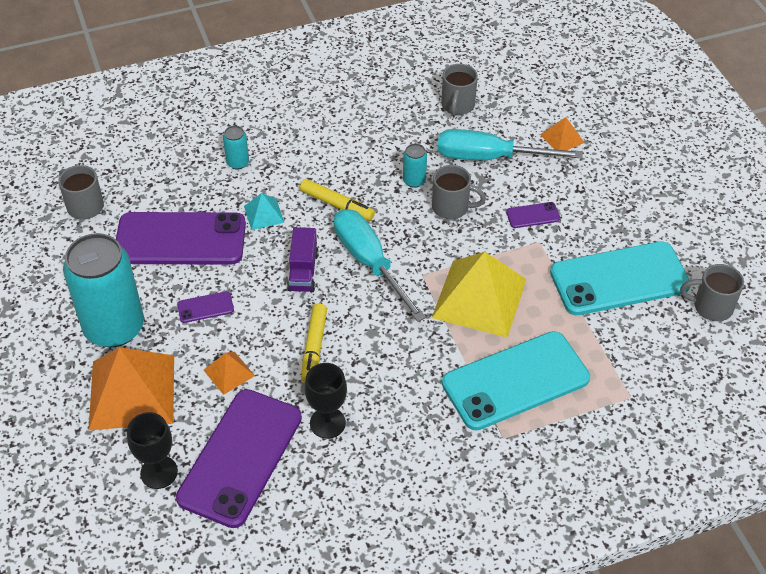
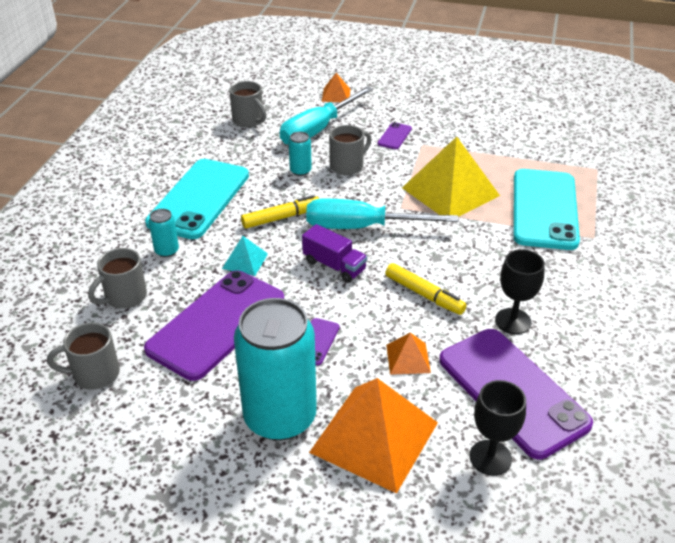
camera: 55 degrees left, 10 degrees down
(619, 279) = (489, 129): turquoise phone -> turquoise phone (199, 199)
(711, 307) = (544, 107): grey mug -> grey mug (124, 297)

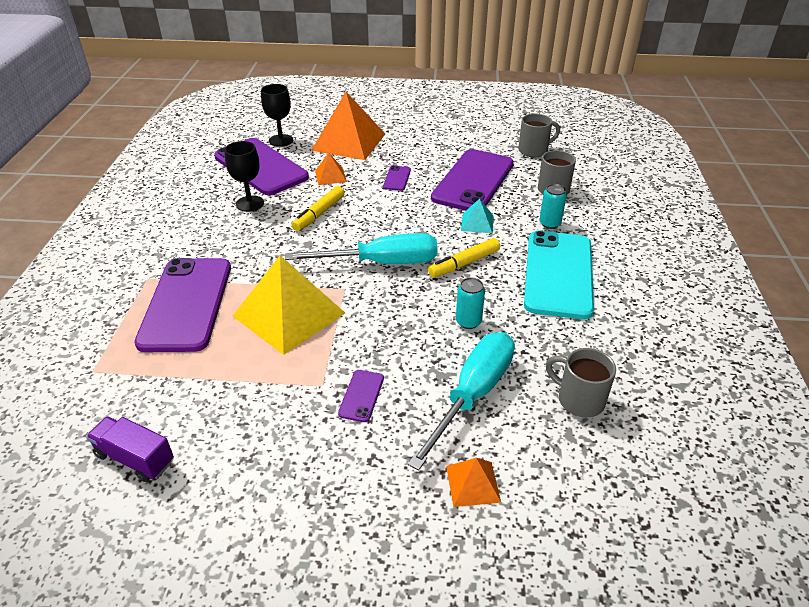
camera: 170 degrees right, 0 degrees up
(280, 417) = (407, 144): turquoise can -> none
(334, 266) = (398, 227): purple truck -> purple truck (135, 458)
(347, 166) = (414, 336): grey mug -> none
(424, 294) = (319, 214): yellow marker -> yellow marker turned 90 degrees counterclockwise
(544, 209) = (186, 304): turquoise phone -> purple phone

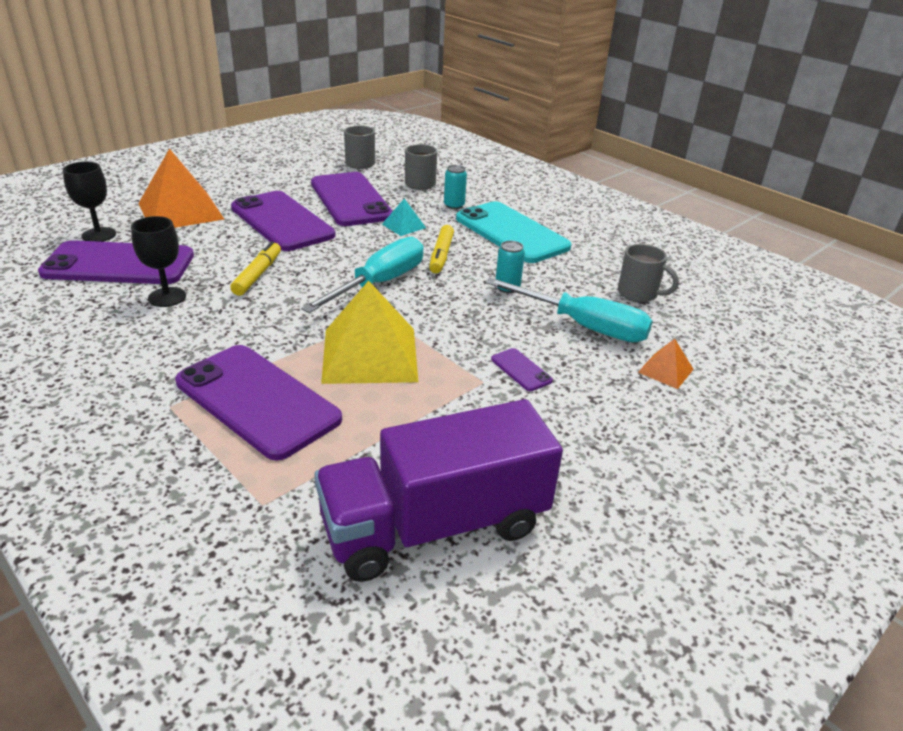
camera: 50 degrees left, 5 degrees down
(135, 458) = (435, 525): purple truck -> purple truck, size x2.18
(319, 214) = (258, 275): yellow marker -> yellow marker turned 150 degrees counterclockwise
(330, 176) = (213, 243): orange pyramid -> none
(397, 178) = (282, 221): purple phone -> purple phone, size x2.46
(472, 394) = (583, 326): turquoise screwdriver -> turquoise screwdriver turned 135 degrees clockwise
(579, 400) = (638, 294): grey mug -> grey mug turned 135 degrees counterclockwise

